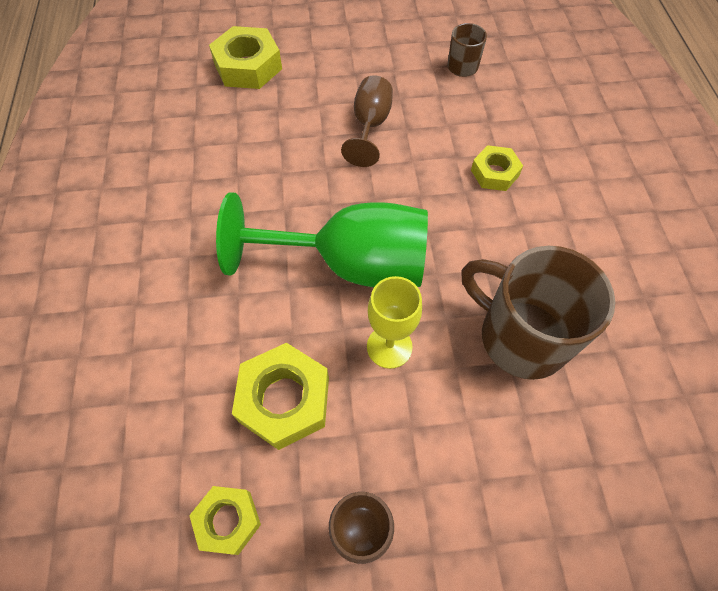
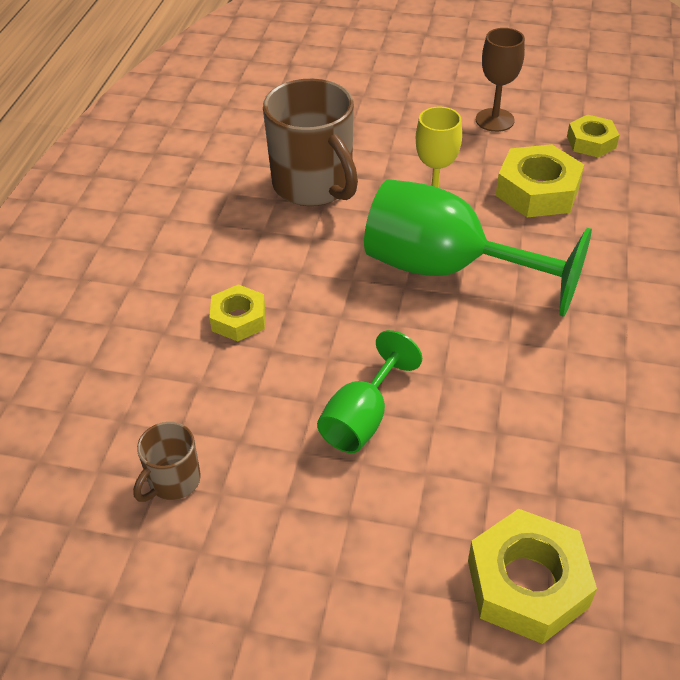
camera: 160 degrees left, 15 degrees down
(370, 125) = (362, 418): brown goblet -> green goblet

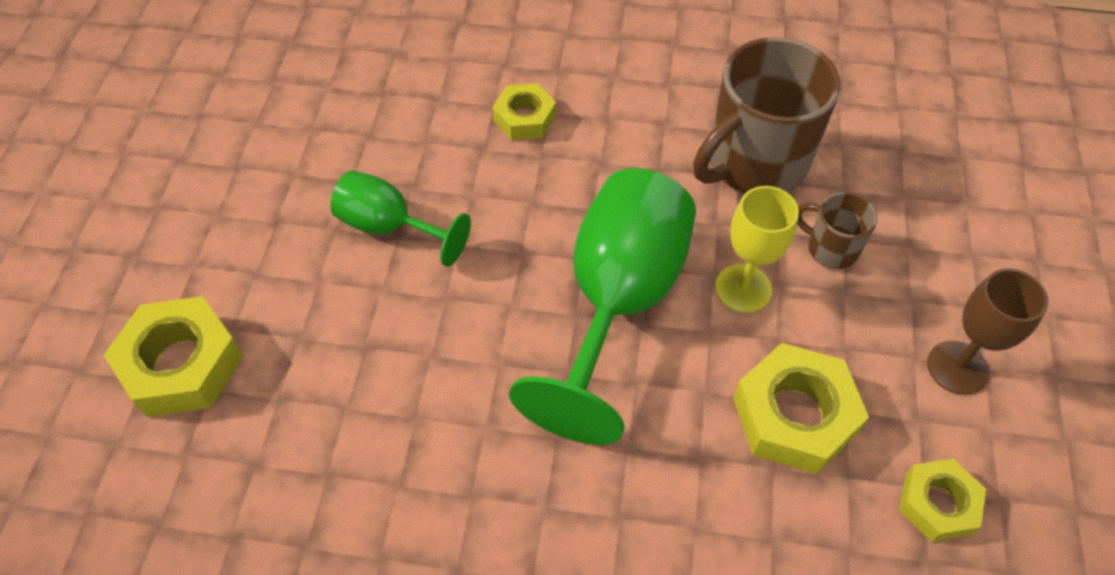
camera: 85 degrees right, 10 degrees up
(173, 481) = (327, 96): brown mug -> brown mug (830, 248)

